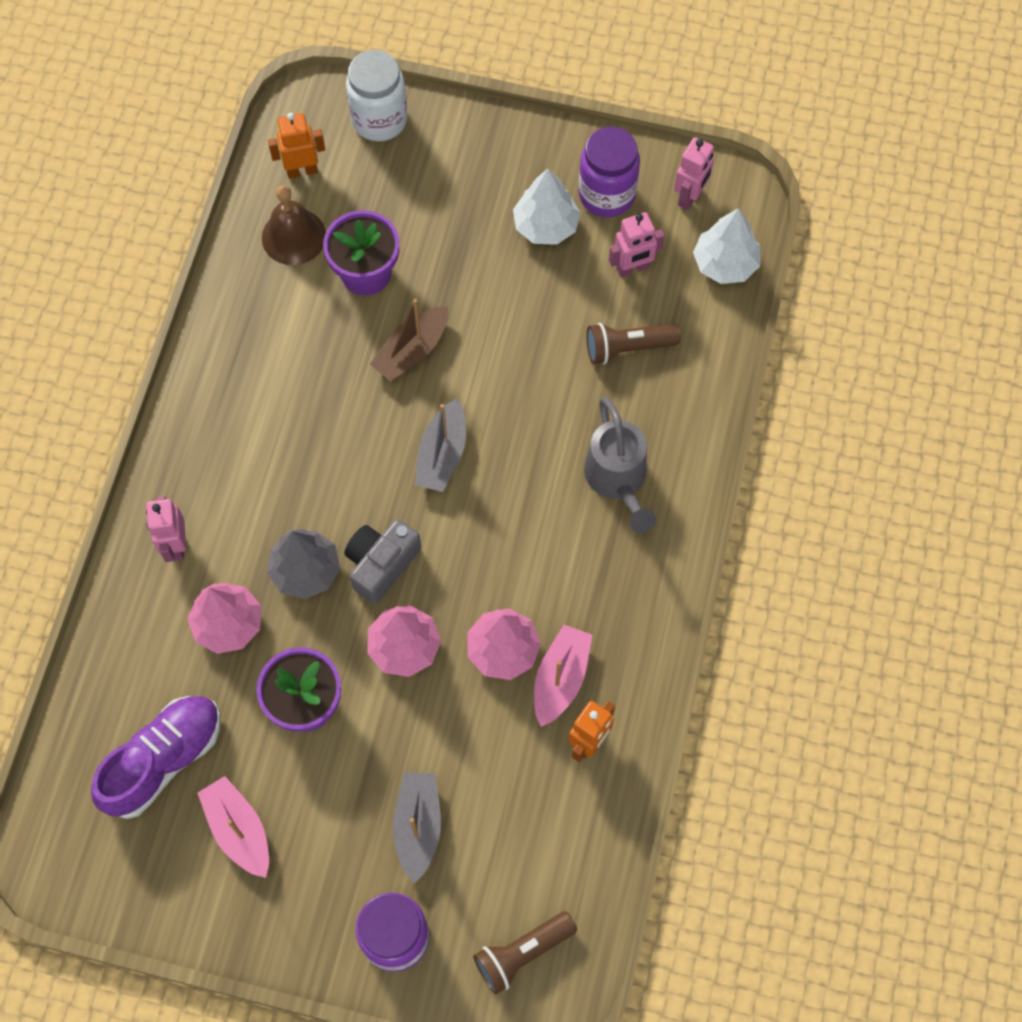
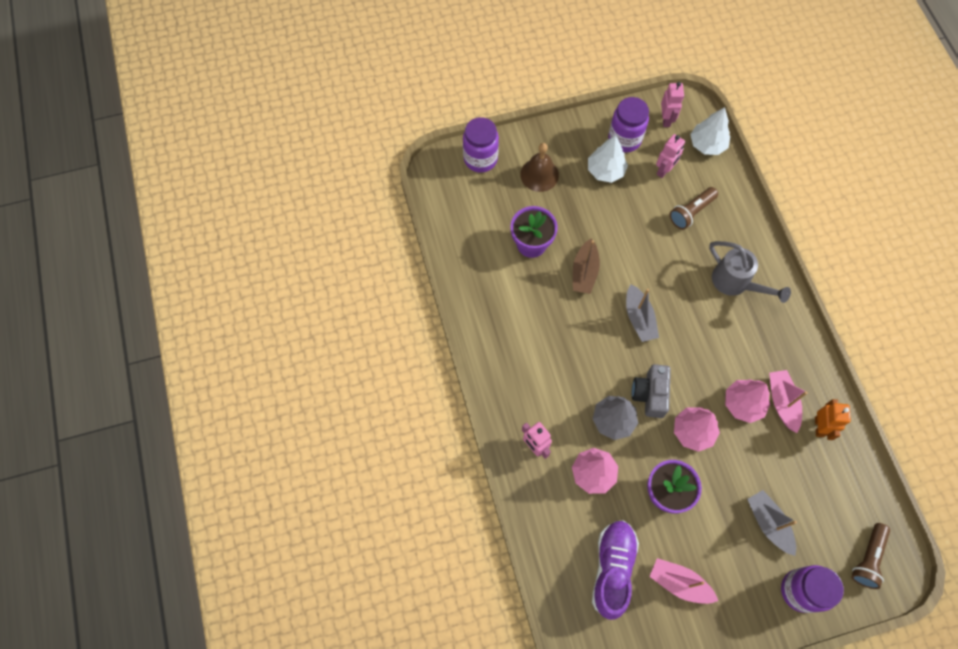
camera: 30 degrees left, 0 degrees up
(294, 236) = (479, 244): brown bell -> brown bell (539, 174)
(302, 170) = (458, 206): orange robot -> none
(379, 120) = (480, 159): white jar -> purple jar

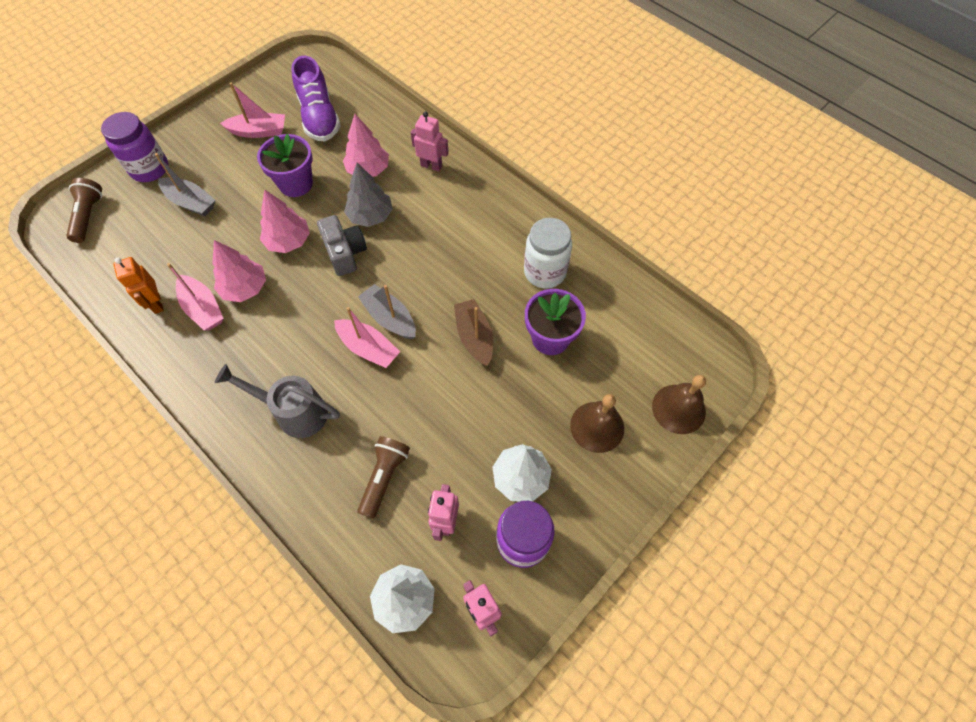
camera: 150 degrees right, 5 degrees down
(480, 159) = (678, 409): purple jar -> brown bell
(502, 294) = (545, 272): none -> white jar
(665, 303) = (368, 348): none -> pink boat

